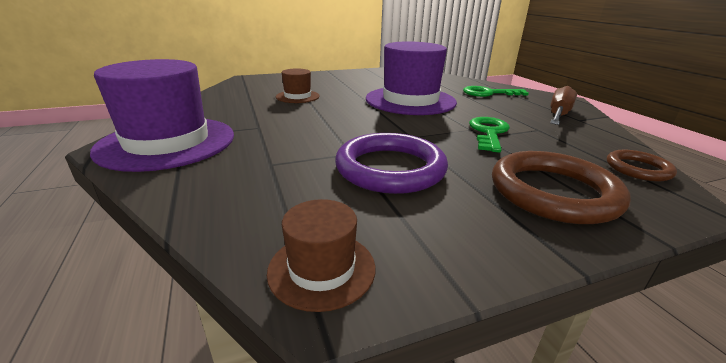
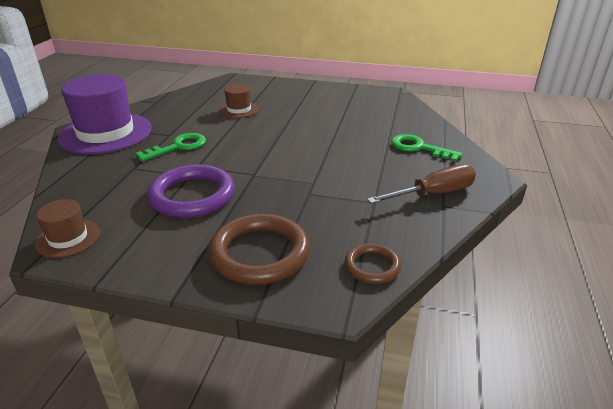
camera: 35 degrees right, 5 degrees up
(410, 100) = (321, 137): purple hat -> none
(488, 132) = (320, 191): green key -> green key (178, 147)

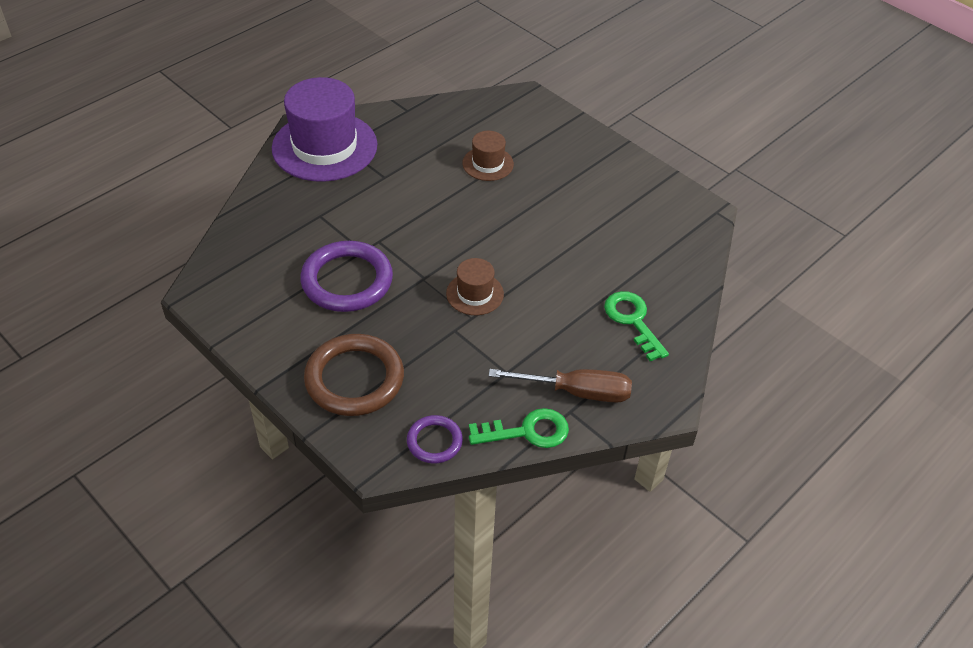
camera: 30 degrees right, 15 degrees up
(68, 238) = (218, 283): brown hat -> brown hat (475, 294)
(178, 147) = (380, 202): green key -> green key (527, 431)
(372, 266) = (434, 441): brown ring -> purple ring

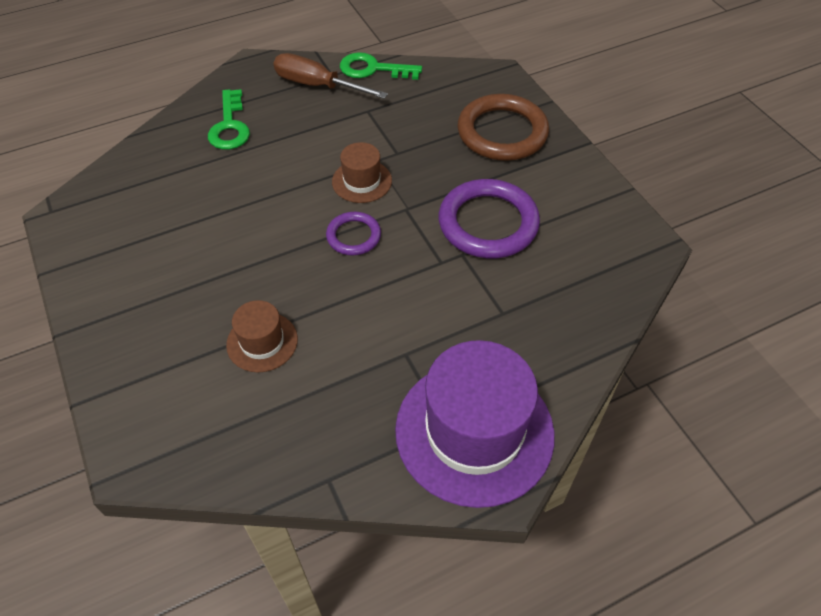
camera: 160 degrees left, 5 degrees up
(434, 441) = (449, 77): purple ring -> purple ring (353, 236)

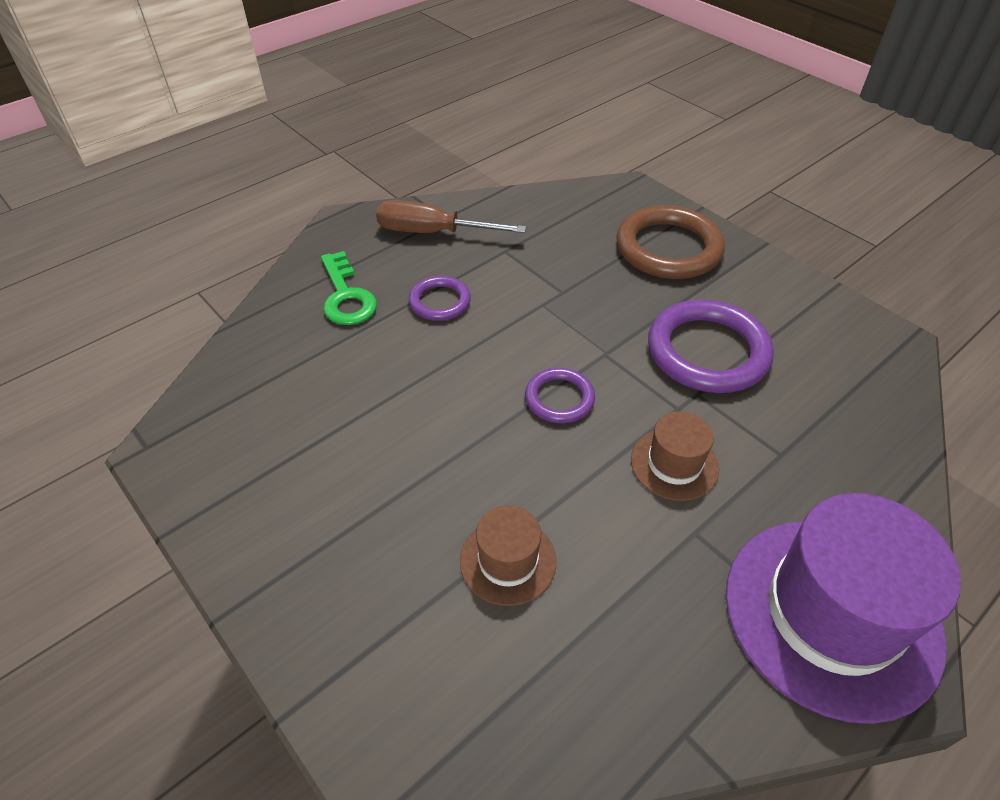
camera: 15 degrees left, 5 degrees down
(298, 143) = (440, 301): none -> purple ring
(362, 181) = (537, 331): brown hat -> brown hat (674, 464)
(373, 69) = (489, 204): green key -> none

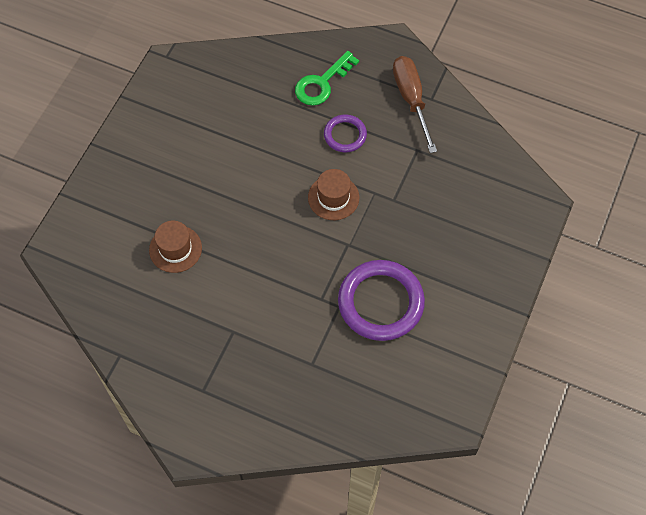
camera: 65 degrees right, 15 degrees up
(559, 398) = (296, 232): purple ring -> none
(668, 248) = (479, 250): brown ring -> none
(674, 464) = (276, 308): brown hat -> brown hat (333, 197)
(831, 614) = (211, 408): purple hat -> none

